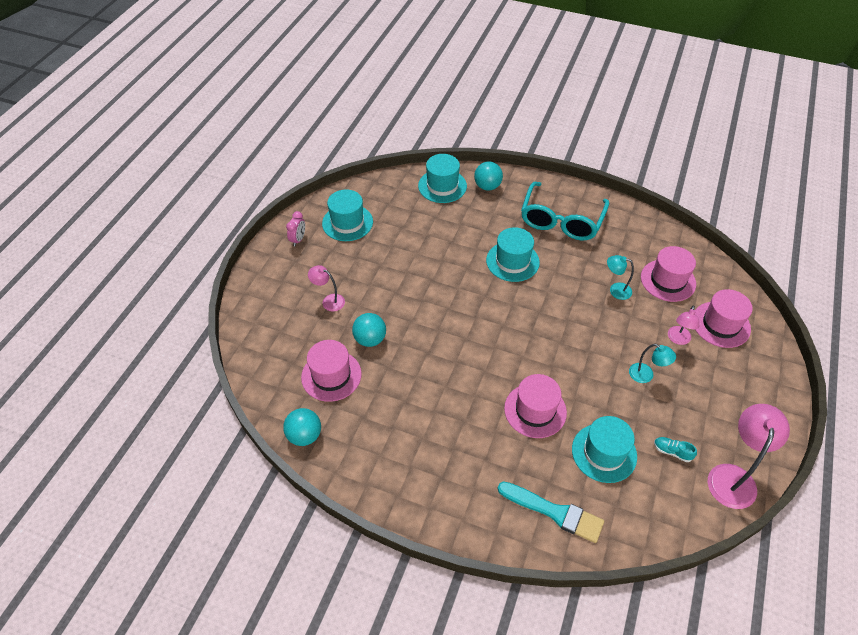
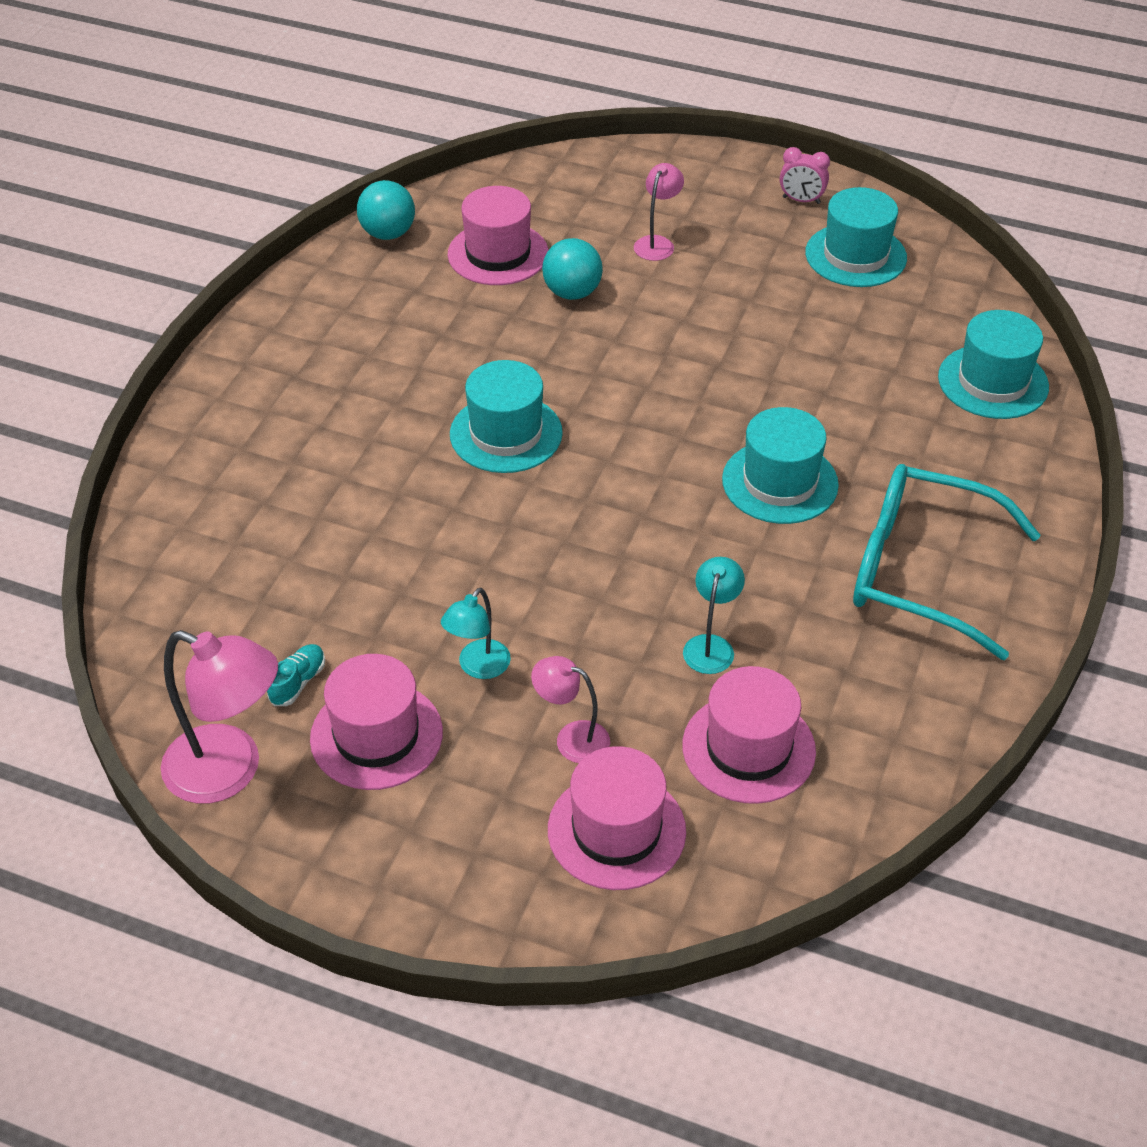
camera: 90 degrees right, 5 degrees down
(487, 186) = (1009, 452): turquoise ball -> none
(535, 410) = (409, 493): pink hat -> pink hat (376, 735)
(554, 512) = (208, 505): turquoise brush -> none
(604, 453) = (310, 580): turquoise hat -> turquoise hat (506, 434)

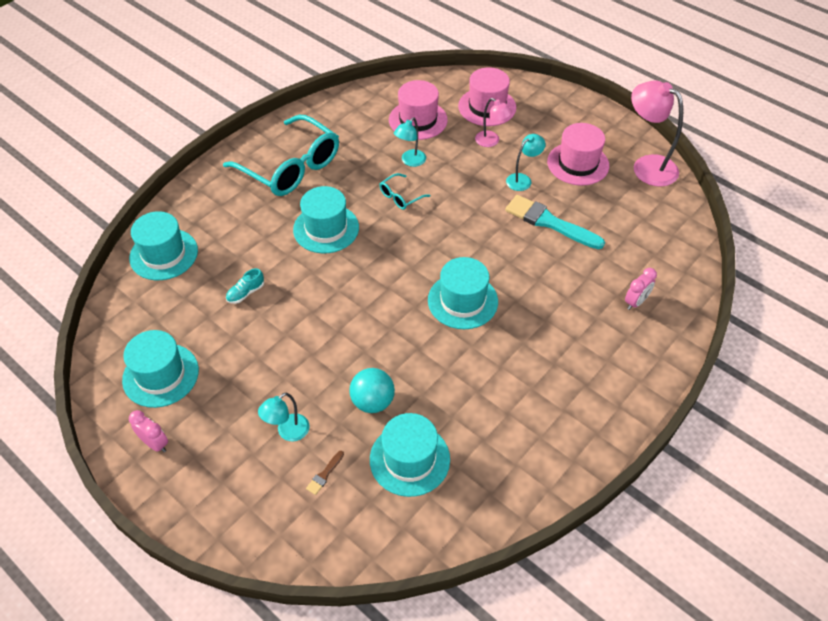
camera: 160 degrees left, 5 degrees up
(232, 499) = (636, 302): none -> pink clock
(298, 682) = (611, 194): turquoise shoe -> turquoise shoe (245, 293)
(388, 234) = (488, 511): turquoise ball -> none
(403, 594) = (549, 222): none -> turquoise brush
(498, 254) = (409, 459): pink hat -> turquoise hat
(589, 220) = (324, 474): none -> brown brush
(657, 243) = (288, 432): pink lamp -> turquoise lamp
(689, 570) = (400, 197): none -> turquoise glasses

